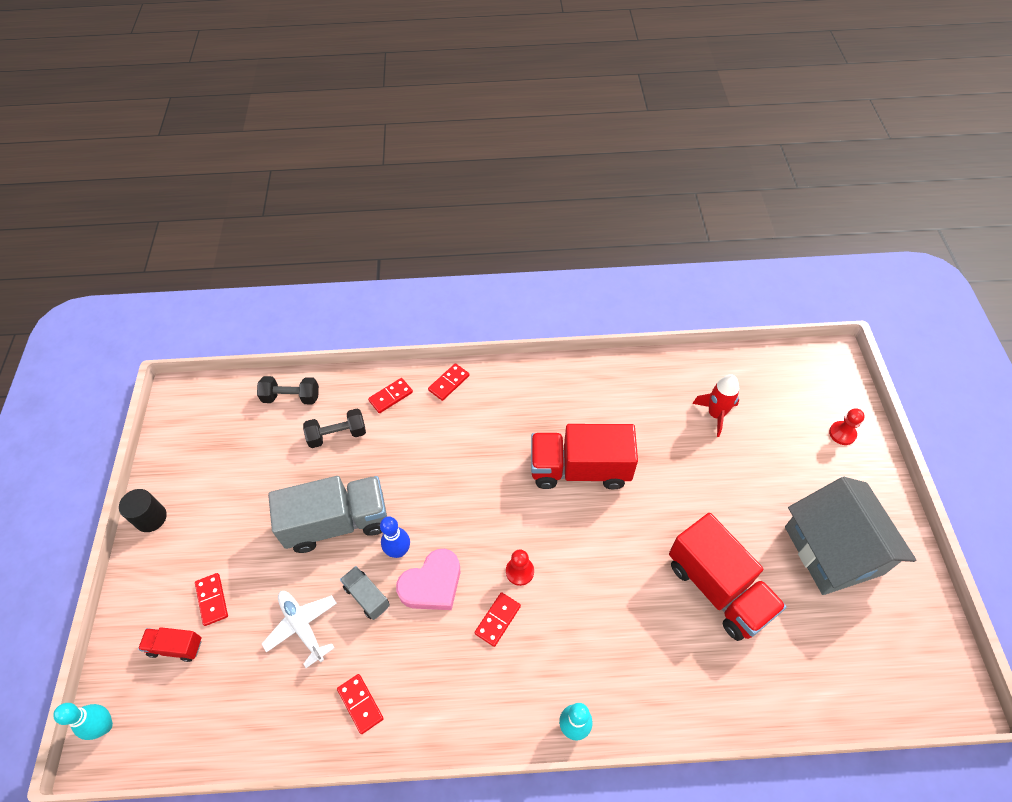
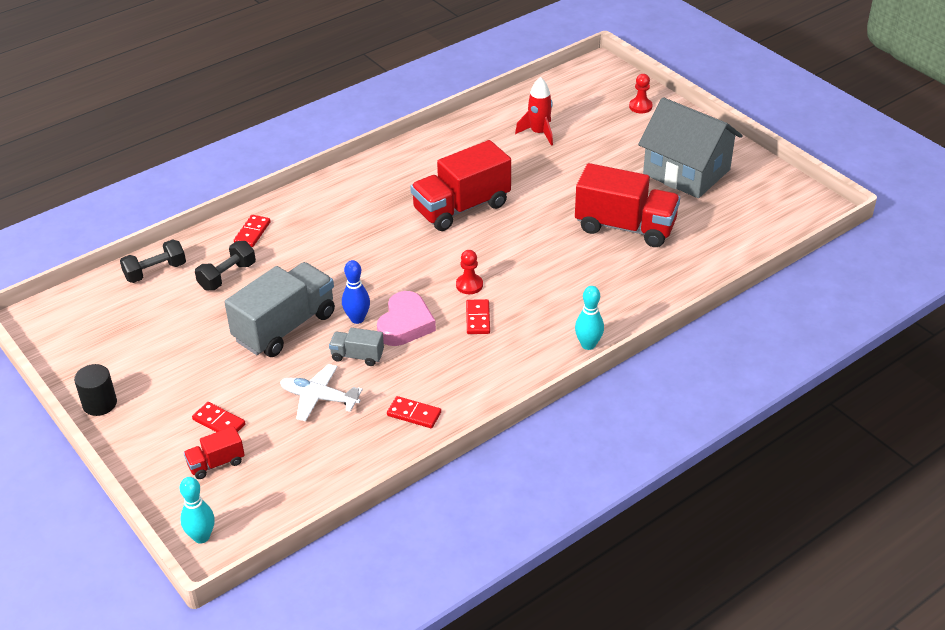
camera: 35 degrees left, 15 degrees down
(449, 383) = (298, 203): red domino -> none

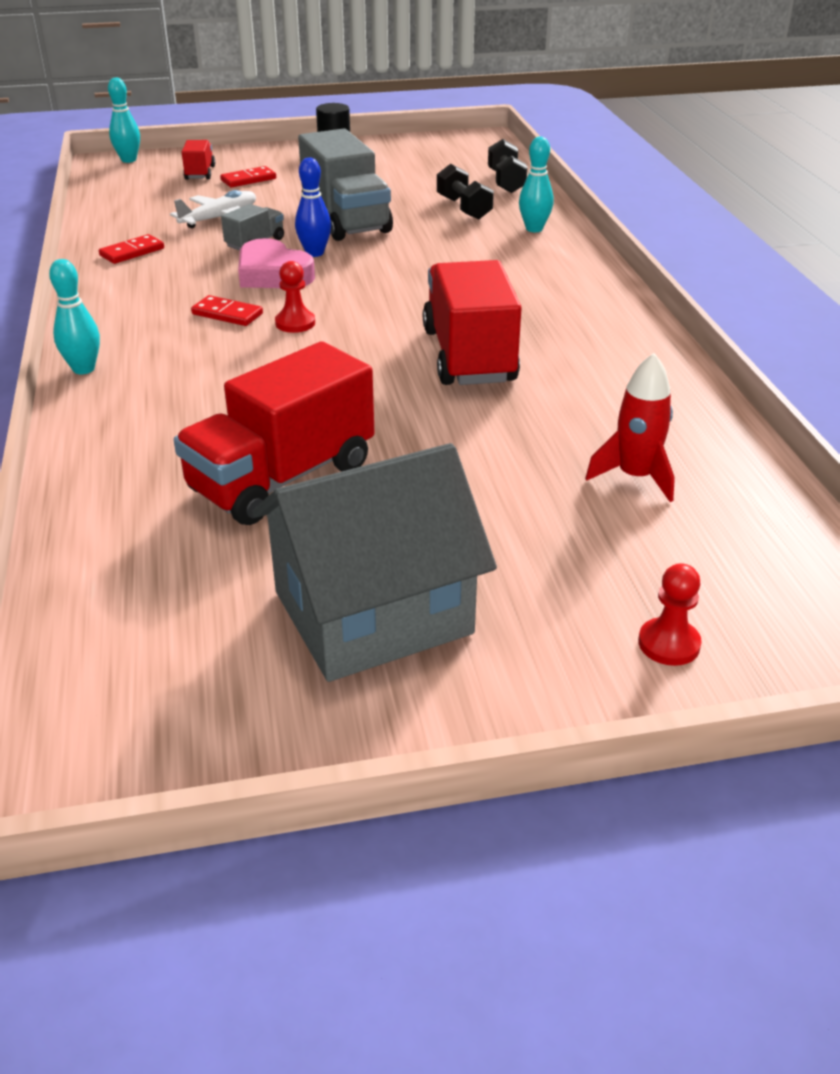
camera: 115 degrees right, 5 degrees down
(252, 232) = (534, 229): red domino -> turquoise bowling pin

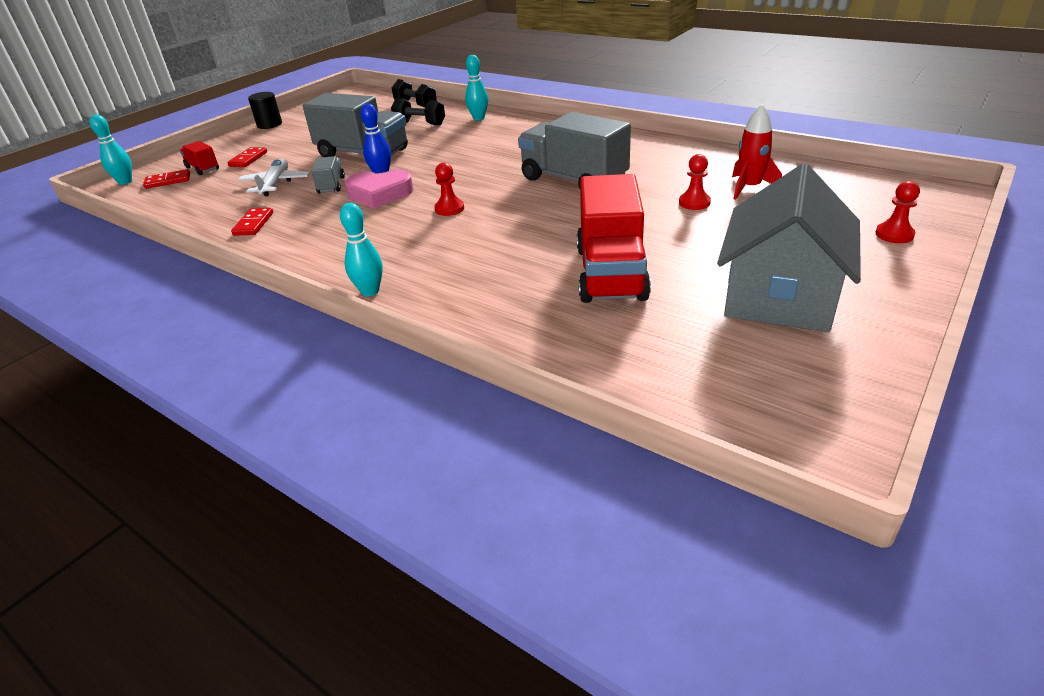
camera: 40 degrees left, 0 degrees up
(227, 314) = (398, 223): red domino -> red domino (168, 181)
(469, 356) = (573, 180): red truck -> grey truck
(531, 456) = (694, 203): none -> red pawn

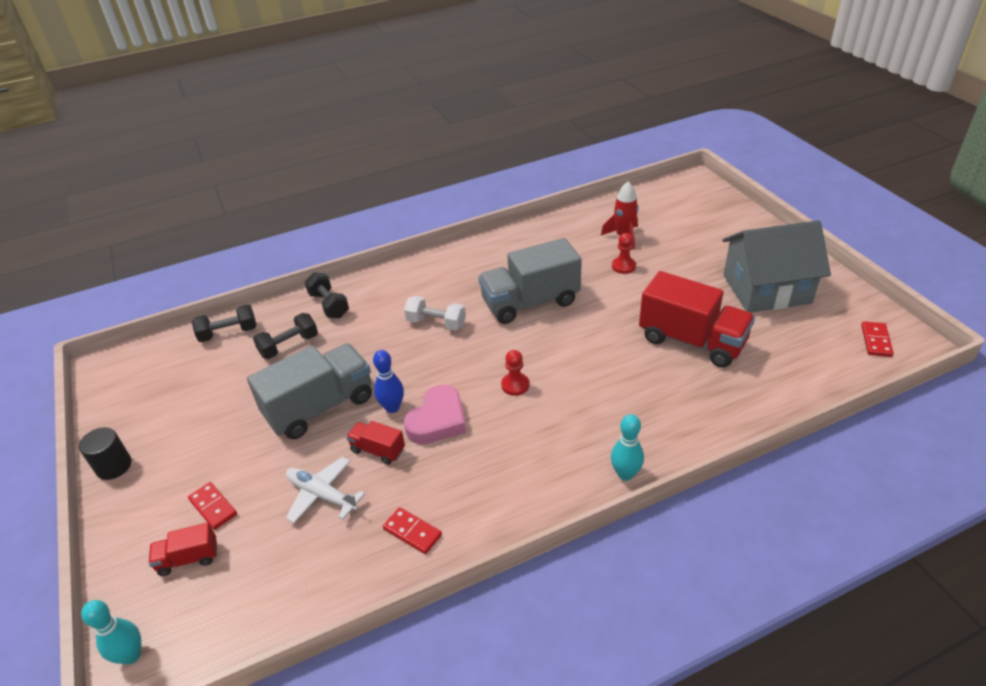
camera: 60 degrees left, 5 degrees up
(168, 181) = (188, 602): red domino -> red domino (876, 341)
(331, 185) = (378, 450): grey truck -> red truck
(478, 118) = (329, 305): turquoise bowling pin -> black dumbbell
(498, 156) = (436, 323): none -> white dumbbell
(780, 296) = (766, 289): grey house -> grey house turned 60 degrees counterclockwise
(894, 234) = (728, 220): red pawn -> none

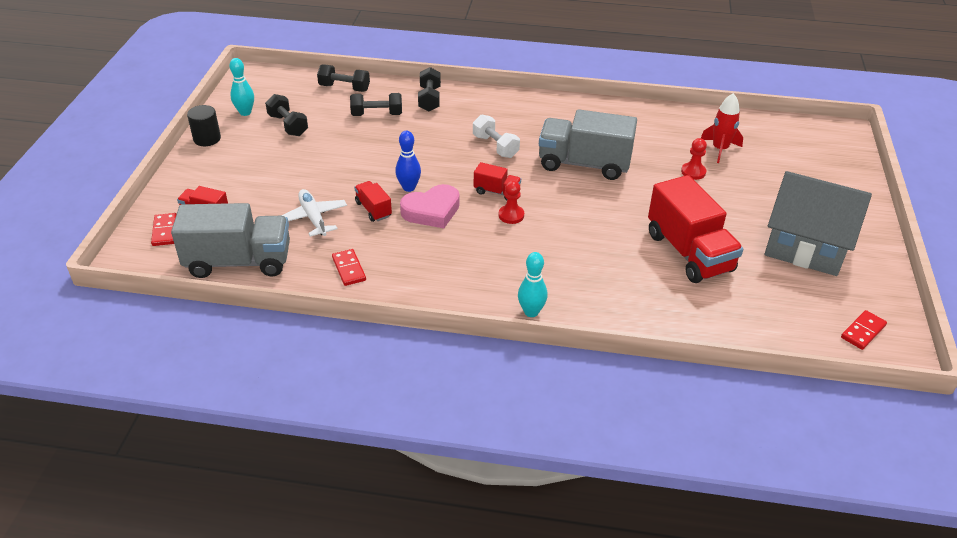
camera: 30 degrees right, 0 degrees up
(131, 655) = (134, 247): turquoise bowling pin -> turquoise bowling pin (245, 112)
(200, 403) = (288, 125): none -> black dumbbell
(213, 507) = (243, 191): red domino -> red domino (165, 231)
(320, 407) = (361, 164): grey truck -> grey truck (239, 261)
(480, 368) = (497, 192): none -> red truck

